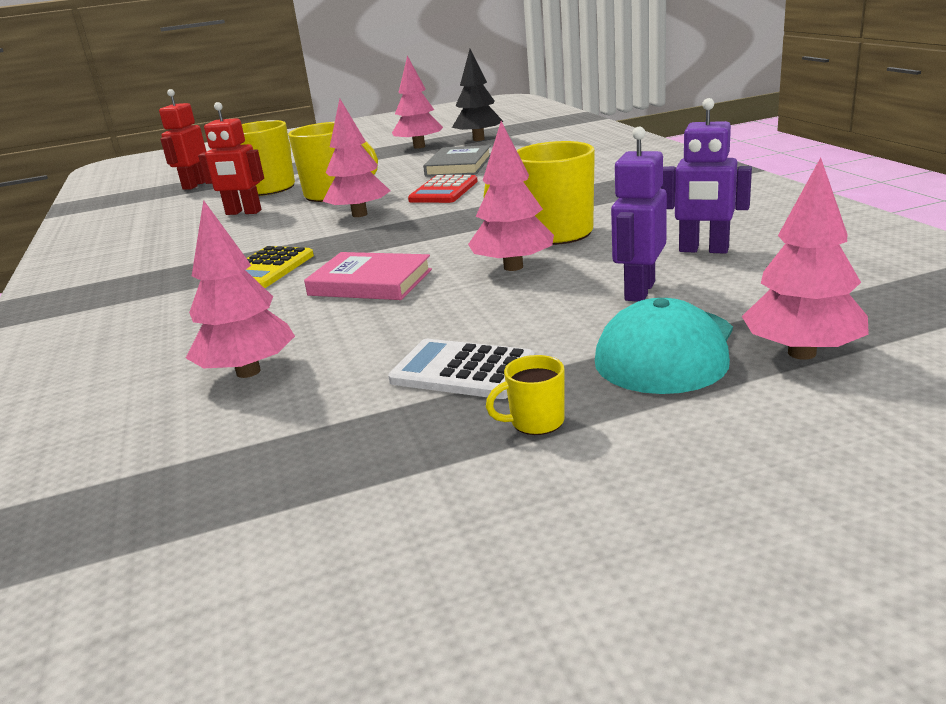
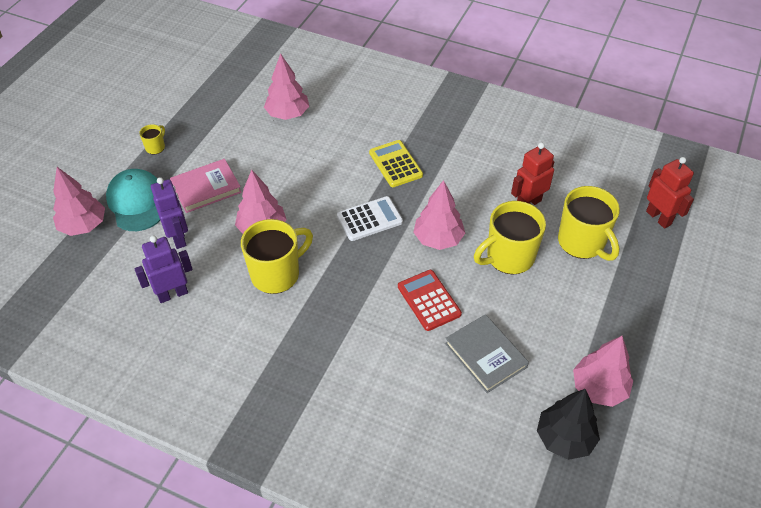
camera: 130 degrees right, 25 degrees up
(370, 282) = (321, 182): pink book -> pink book (206, 188)
(462, 371) = (205, 154): white calculator -> white calculator (369, 219)

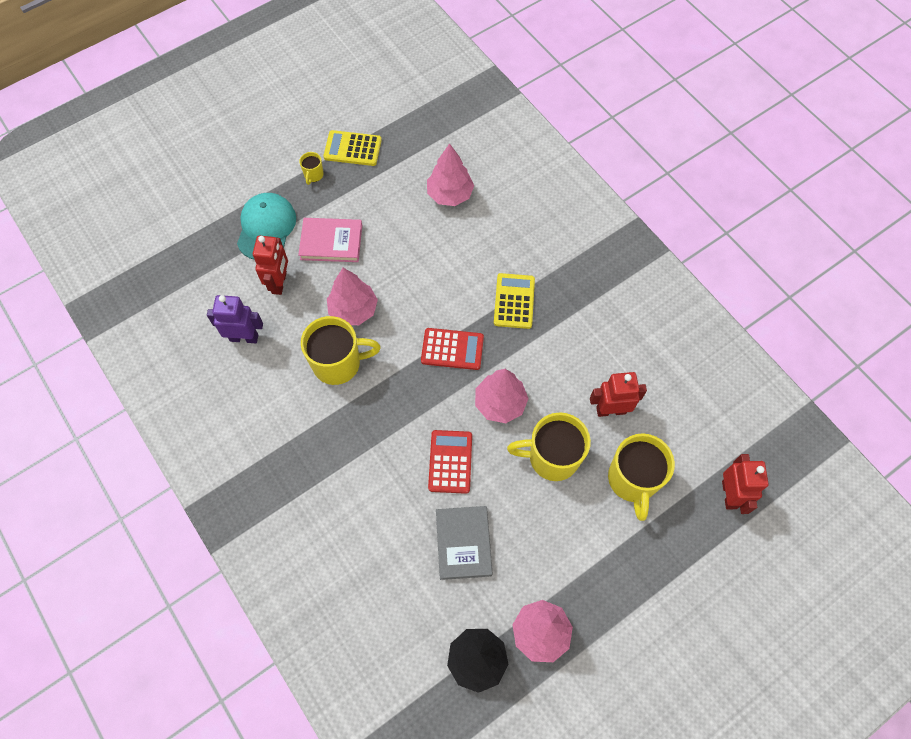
camera: 30 degrees right, 15 degrees up
(84, 226) = (211, 230): pink tree -> none
(156, 147) = (313, 175): yellow mug -> yellow mug turned 135 degrees clockwise
(178, 238) = (279, 283): purple robot -> red robot
(179, 115) = (352, 149): none -> yellow calculator
(369, 219) = (452, 349): white calculator -> red calculator

